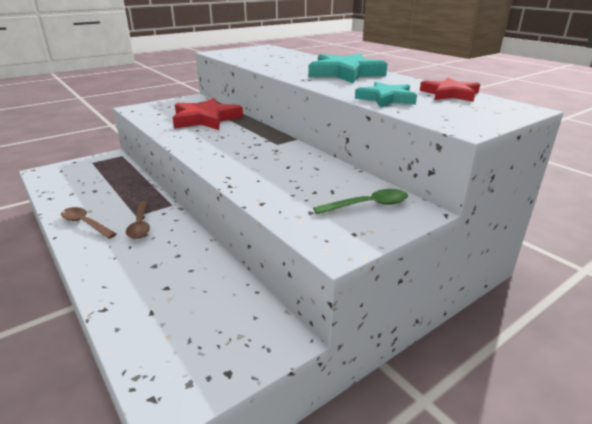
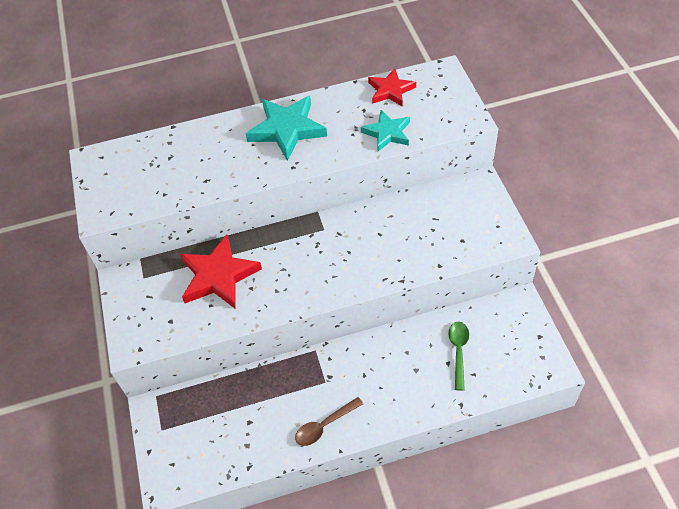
camera: 65 degrees left, 25 degrees up
(140, 225) = (345, 378): brown spoon -> none
(367, 205) = (464, 206): green spoon -> green spoon (458, 352)

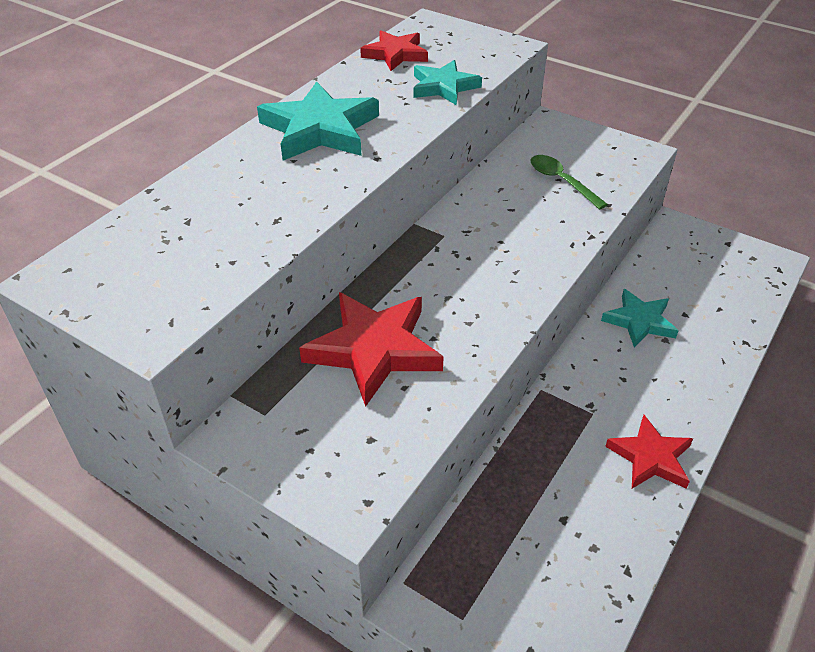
camera: 45 degrees left, 10 degrees down
(324, 425) = (650, 457): brown spoon -> red star
(415, 349) = (639, 321): none -> turquoise star
(458, 352) = (681, 298): green spoon -> green spoon (561, 181)

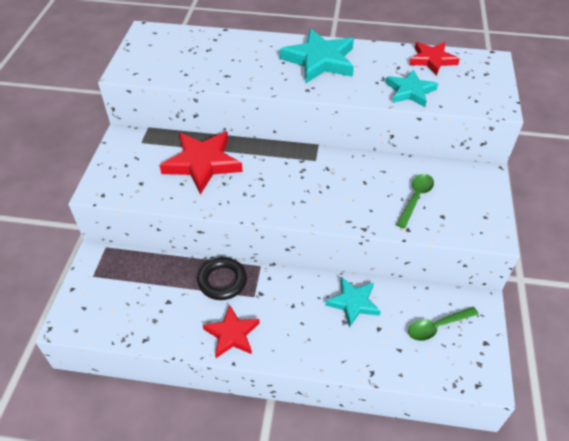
camera: 65 degrees right, 5 degrees up
(551, 440) = (222, 281): none -> black ring
(696, 268) = (437, 326): none -> green spoon

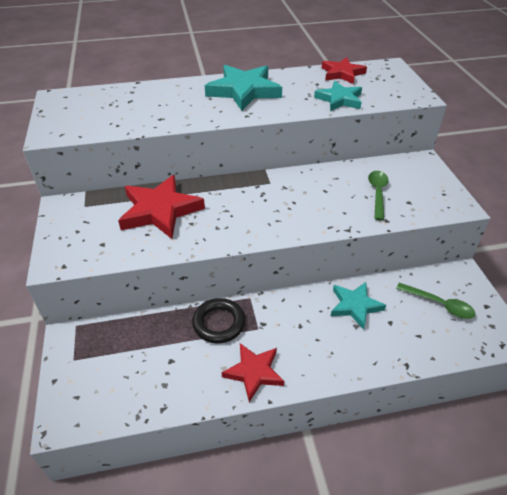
camera: 20 degrees left, 5 degrees down
(437, 326) = (439, 304): green spoon -> green spoon turned 105 degrees counterclockwise

